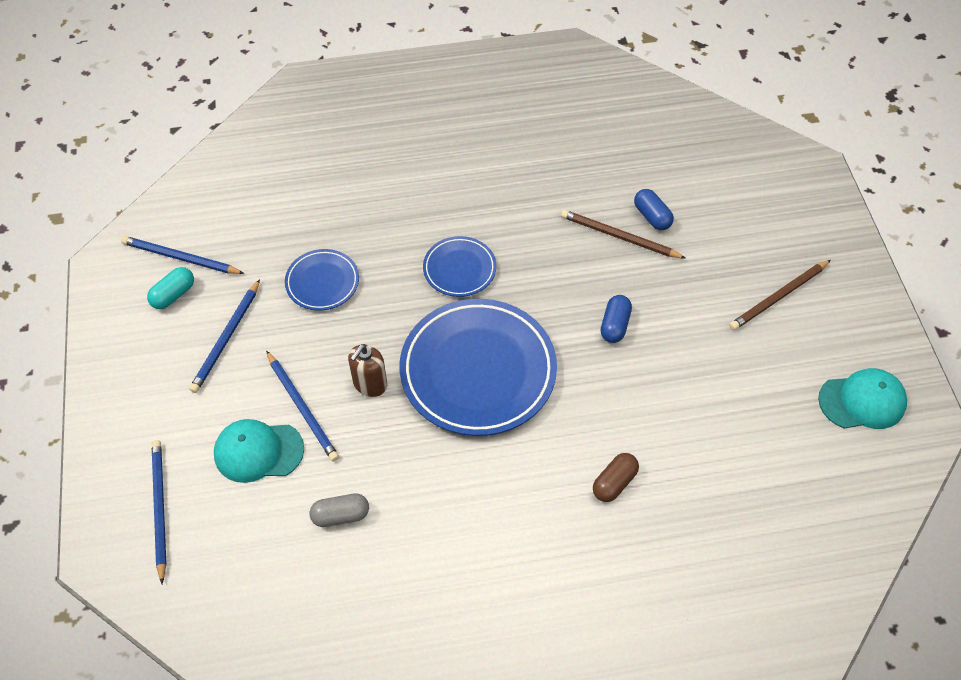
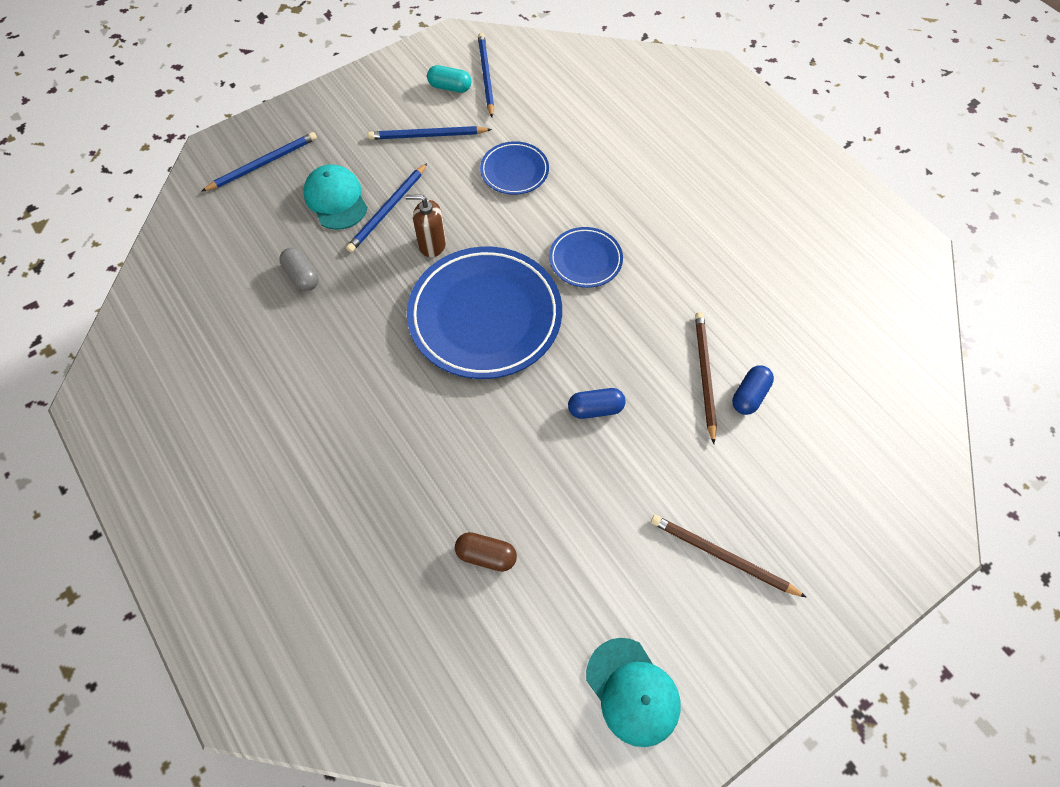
camera: 65 degrees right, 5 degrees up
(614, 483) = (419, 471): brown capsule -> brown capsule (486, 555)

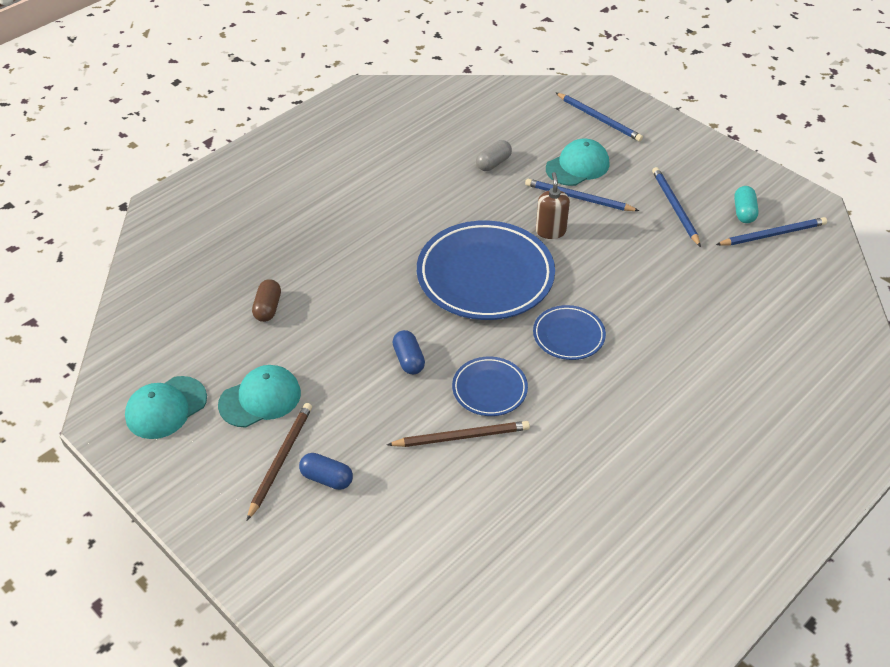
camera: 80 degrees right, 15 degrees down
(514, 171) = (657, 272): blue plate -> blue plate (489, 389)
(632, 574) = (260, 399): none -> turquoise cap
(749, 395) = (446, 474): blue capsule -> blue capsule (327, 478)

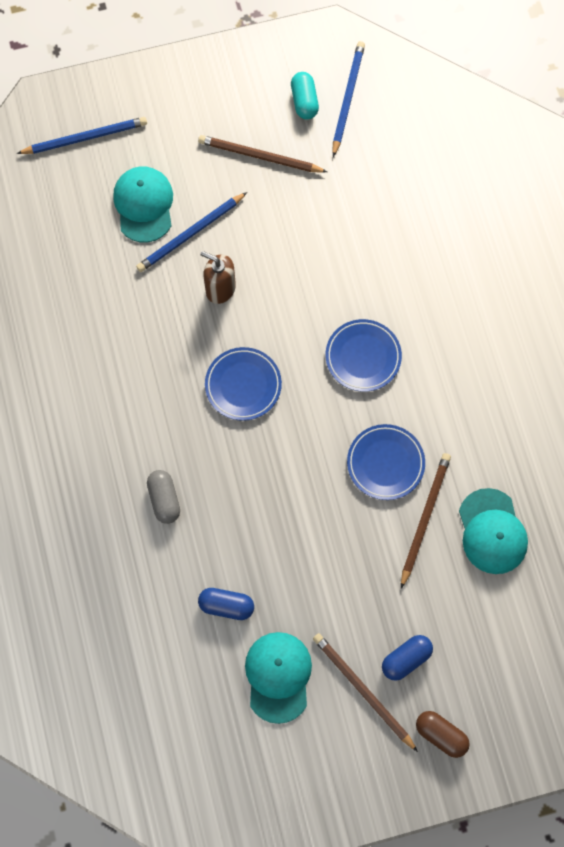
camera: 60 degrees left, 25 degrees up
(166, 407) = (238, 771): turquoise cap -> turquoise cap (492, 531)
(268, 308) = (161, 615): brown capsule -> brown capsule (440, 735)
(408, 360) = (309, 515): blue capsule -> blue capsule (226, 606)
(485, 276) = (243, 385): blue plate -> blue plate, size x0.50
(493, 163) = (86, 282): grey capsule -> grey capsule (164, 499)
(675, 207) = (259, 156): blue pencil -> brown pencil
(743, 212) = (304, 101): turquoise capsule -> turquoise capsule turned 45 degrees clockwise

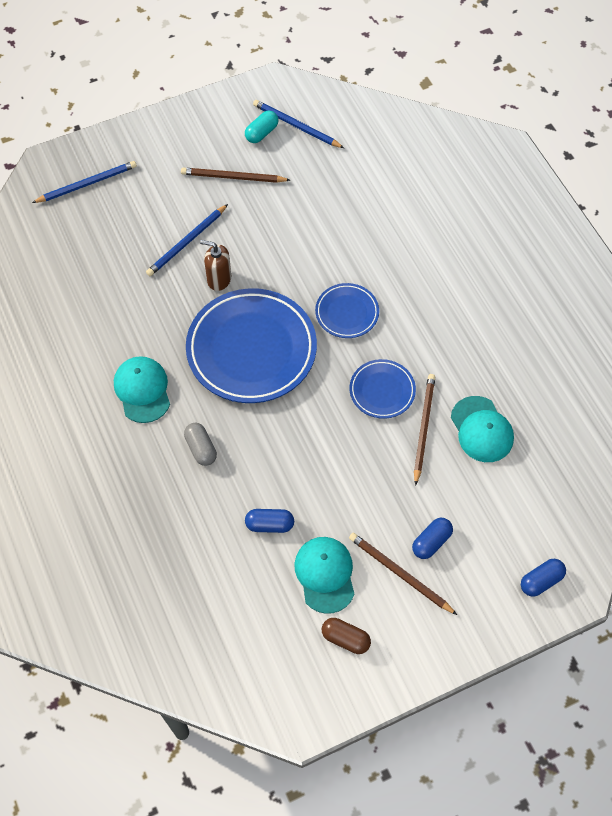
camera: 10 degrees left, 10 degrees down
(144, 205) = (144, 226): turquoise cap -> turquoise cap (142, 390)
(243, 385) = (251, 349): blue plate -> blue plate, size x2.01
(304, 101) = (261, 133): turquoise capsule -> turquoise capsule turned 60 degrees clockwise
(347, 98) = (296, 126): blue pencil -> blue pencil turned 60 degrees counterclockwise
(440, 735) = (474, 598): brown capsule -> brown capsule (345, 639)
(521, 727) = (541, 581): none -> blue capsule

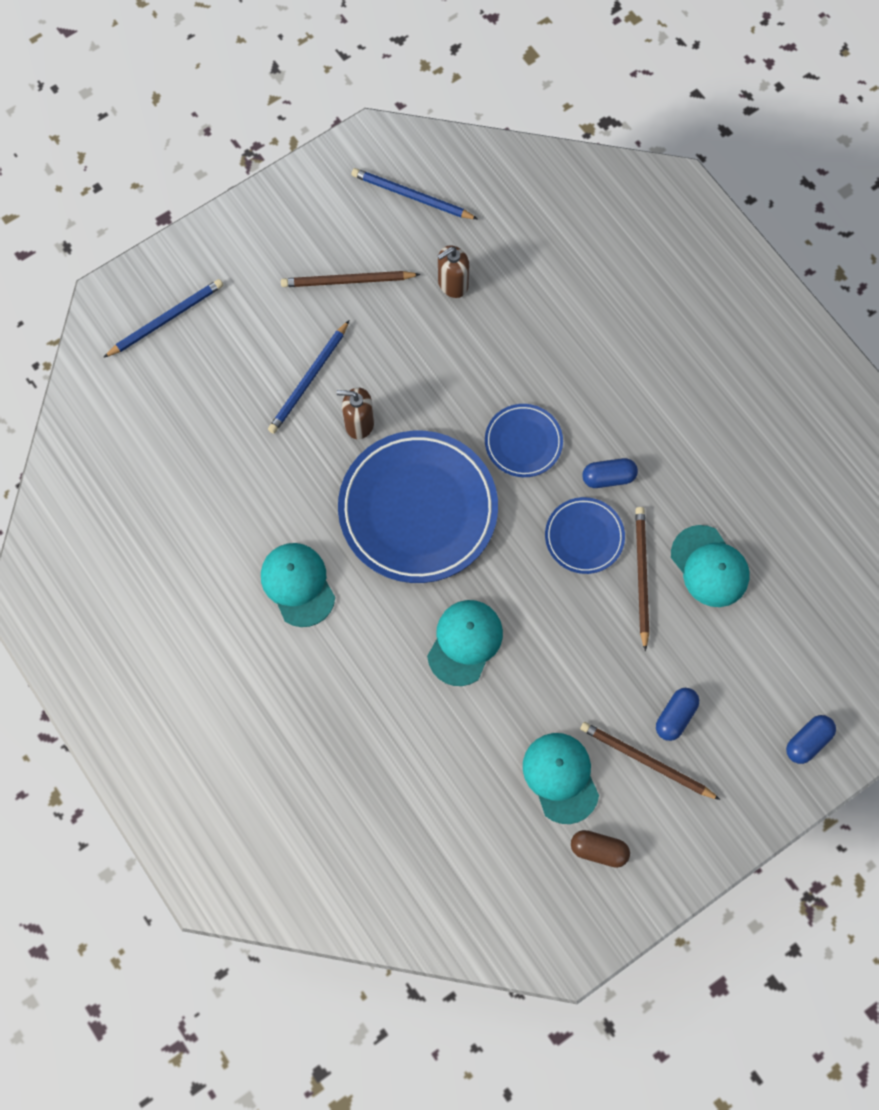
camera: 10 degrees left, 10 degrees up
(201, 448) = (384, 647): grey capsule -> none
(261, 133) = (370, 213): turquoise capsule -> none
(267, 455) = (465, 642): none -> turquoise cap
(269, 524) = (484, 728): blue capsule -> blue capsule (608, 477)
(315, 191) = (452, 284): none -> brown soap dispenser

